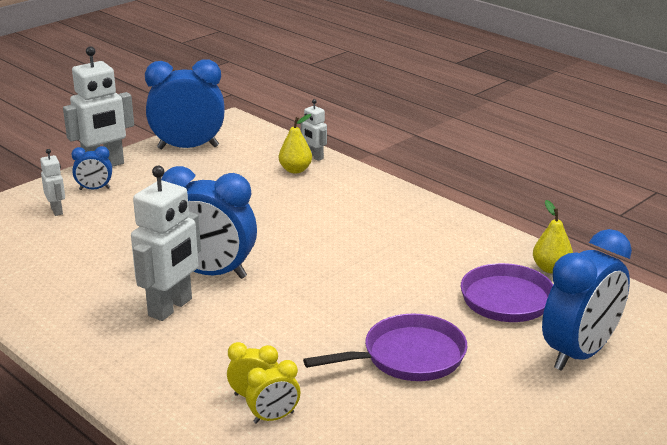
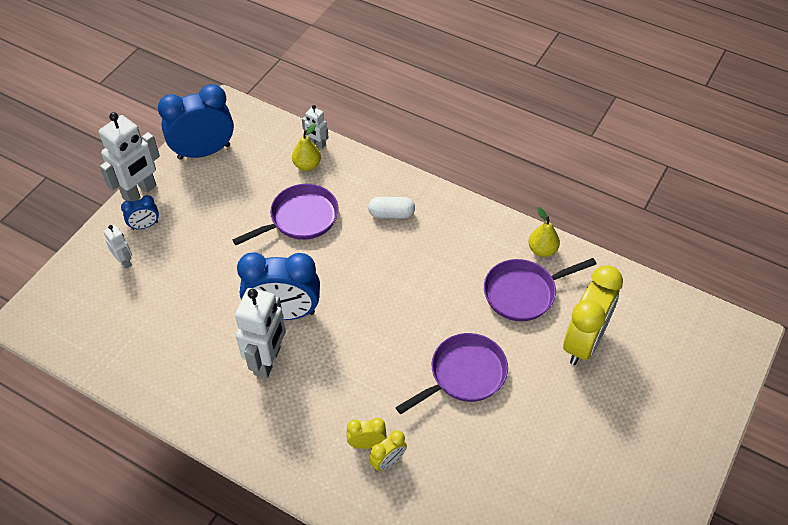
camera: 15 degrees left, 25 degrees up
(268, 206) = (300, 218): none -> purple pan
(375, 216) = (391, 214): none -> white capsule
(580, 353) = (584, 342): blue clock -> yellow clock

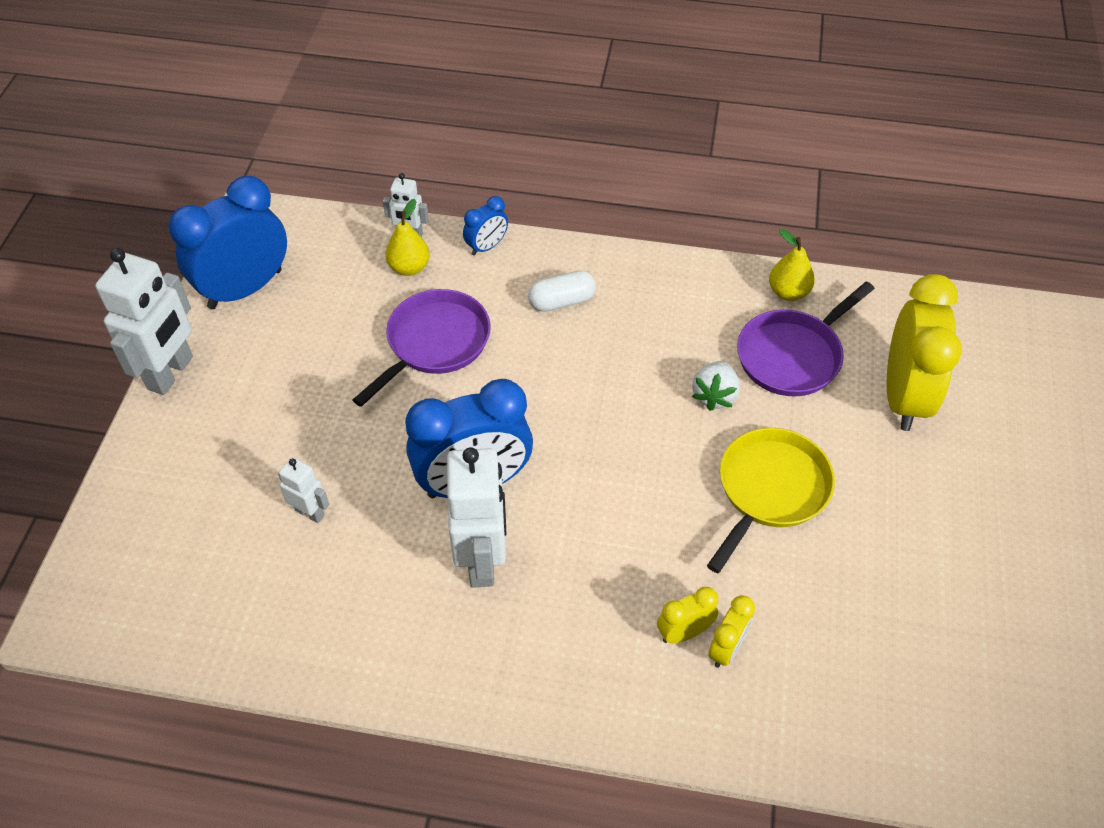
camera: 20 degrees left, 0 degrees up
(124, 261) = (192, 481): white robot -> white robot (310, 512)
(145, 226) = (201, 420): blue clock -> blue clock (486, 247)
(459, 303) = (714, 395): none -> white strawberry
(464, 374) = (770, 490): purple pan -> yellow pan

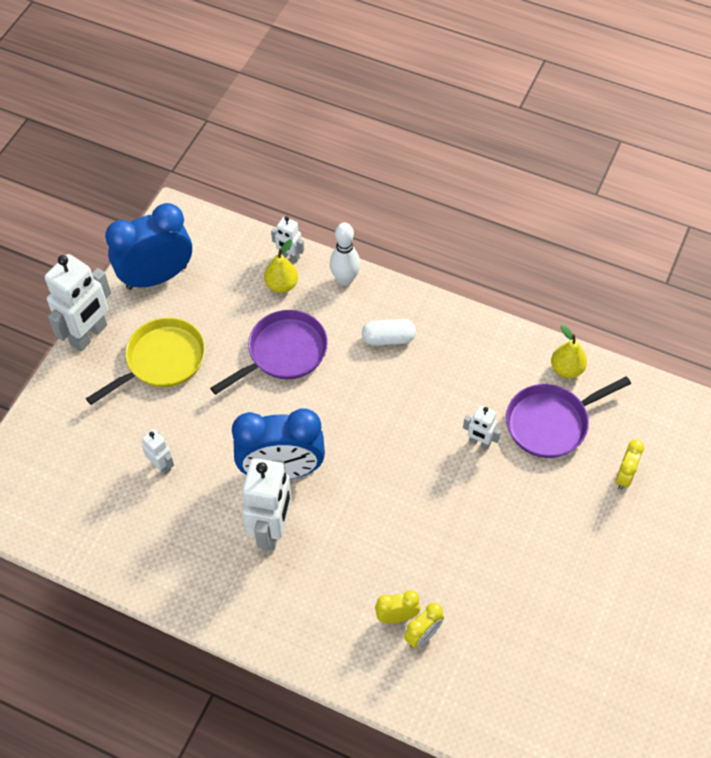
camera: 15 degrees right, 5 degrees up
(486, 247) = (345, 279): blue clock -> white bowling pin
(714, 395) = (479, 442): white strawberry -> white robot
(770, 490) = (495, 526): yellow pan -> yellow pan (161, 361)
(903, 397) = (624, 476): yellow clock -> yellow clock, size x0.47

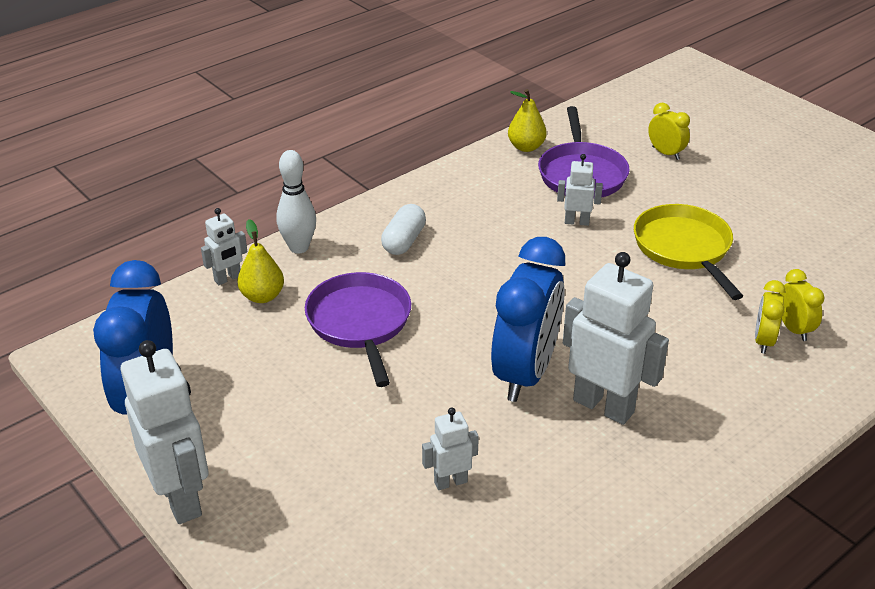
camera: 65 degrees left, 20 degrees down
(161, 361) = (286, 434): yellow pan -> yellow pan (684, 248)
(479, 442) = (576, 222): white robot -> white robot turned 135 degrees counterclockwise

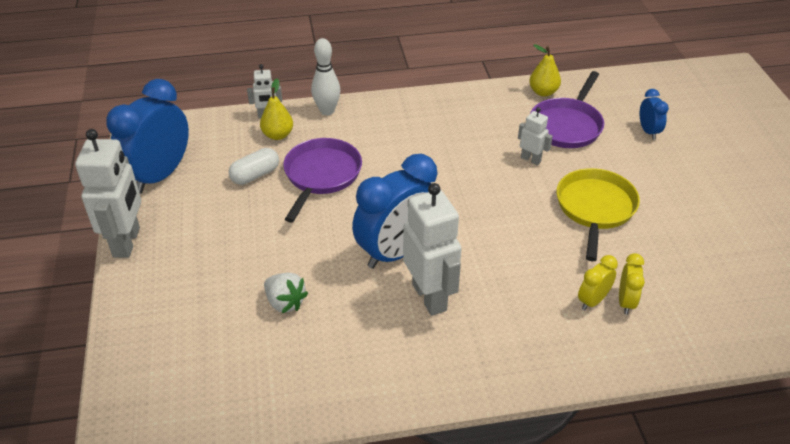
camera: 30 degrees right, 5 degrees up
(404, 241) = (397, 130): white capsule -> white capsule (255, 175)
(450, 482) = (285, 302): white robot -> white strawberry
(665, 153) = (648, 131): yellow clock -> blue clock

